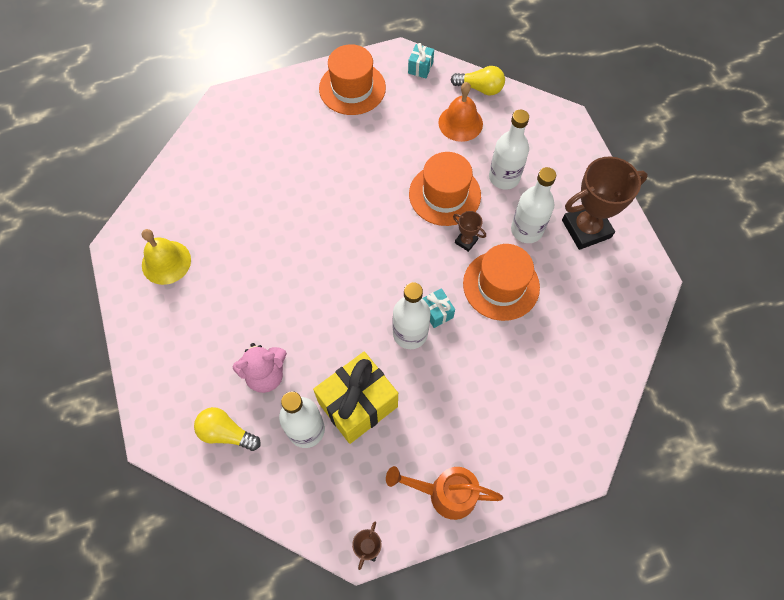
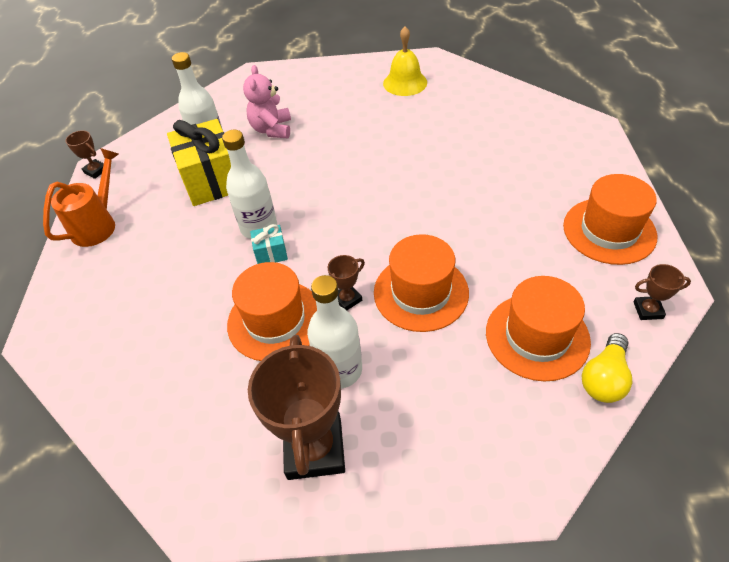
camera: 110 degrees right, 15 degrees down
(226, 433) = (236, 106): yellow light bulb -> none
(420, 68) = (648, 310): turquoise gift -> brown trophy
(460, 123) = (537, 336): orange bell -> orange hat
(504, 177) = (431, 366): white bottle -> none

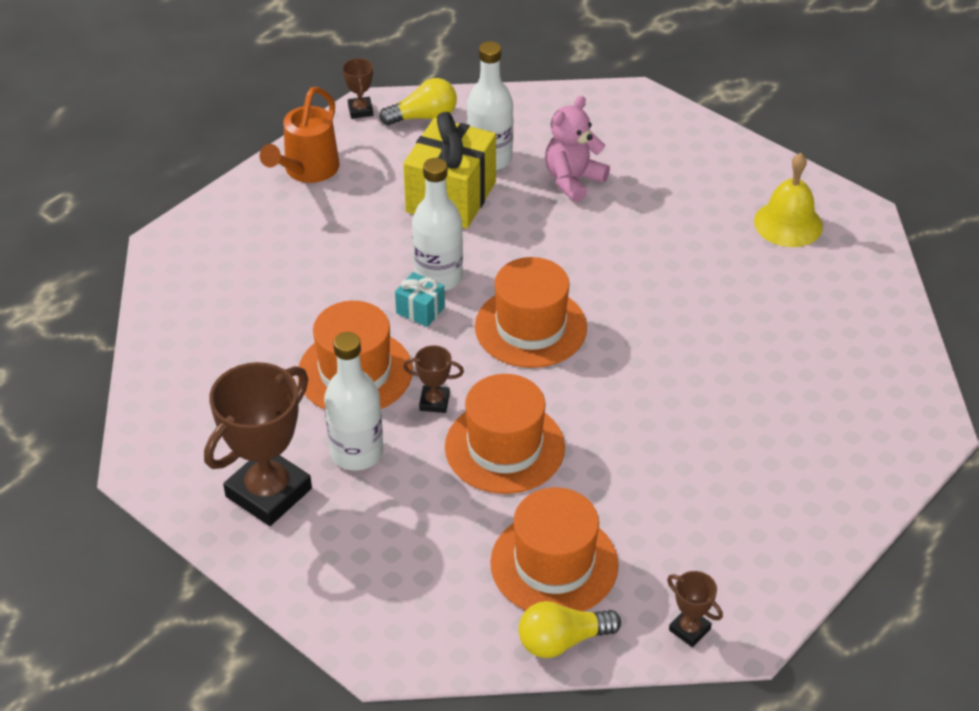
camera: 40 degrees right, 5 degrees down
(98, 224) = (307, 170): orange watering can -> orange watering can turned 135 degrees clockwise
(142, 151) = (424, 117): none -> yellow light bulb
(609, 231) = (768, 539): orange hat -> orange hat (530, 327)

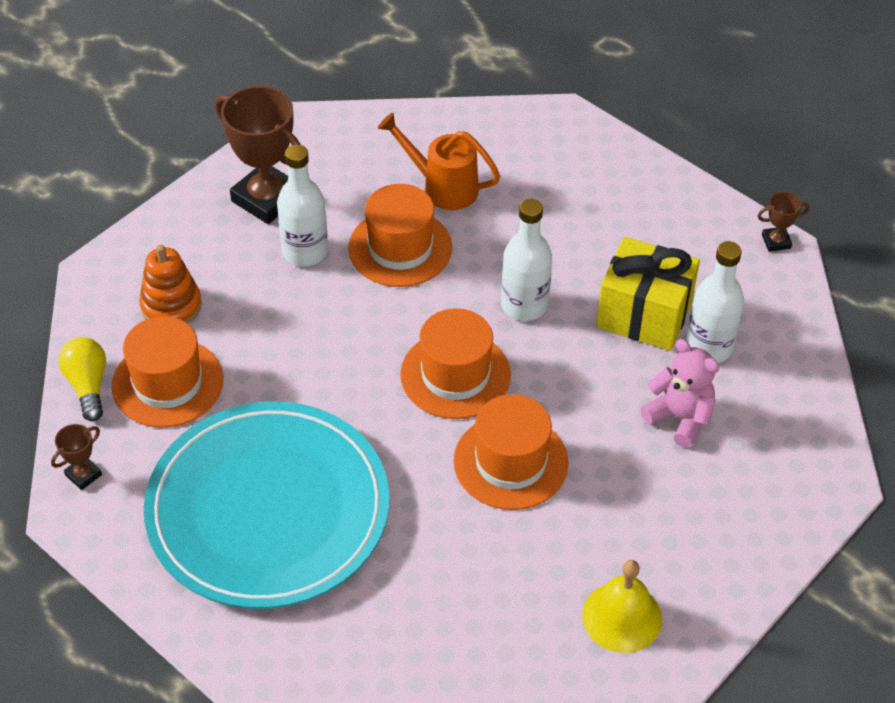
camera: 90 degrees right, 5 degrees up
(307, 170) = (675, 205): orange watering can -> orange watering can (443, 187)
(420, 310) = (478, 292): turquoise gift -> none
(424, 117) = (772, 292): yellow light bulb -> none
(434, 402) = (361, 303): brown trophy -> none
(438, 571) = (171, 306): none -> orange stacking toy
(504, 447) = (303, 352): orange hat -> orange hat (510, 462)
(713, 464) = (268, 509): none -> turquoise plate

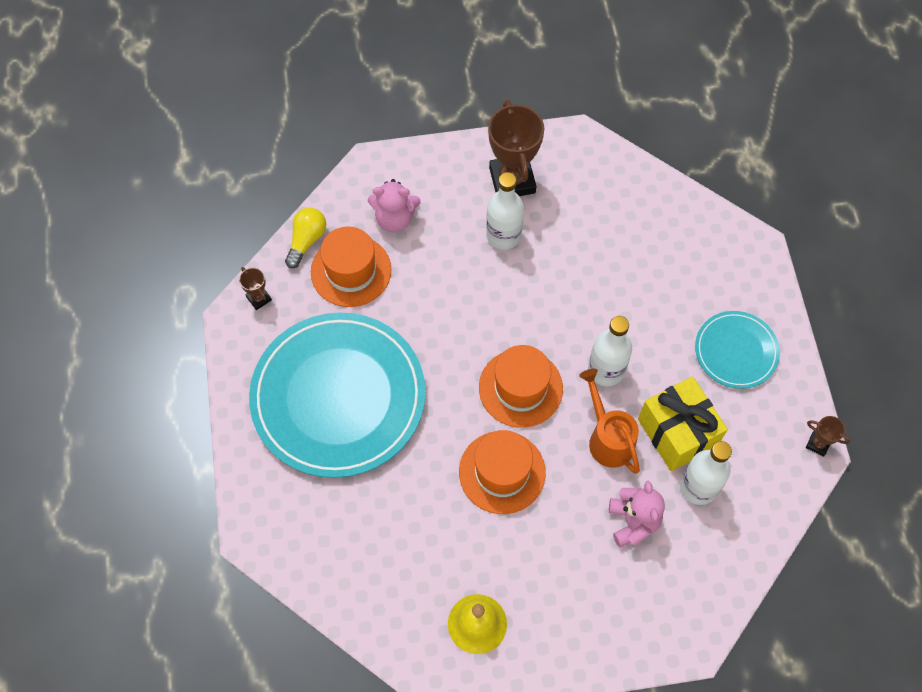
camera: 40 degrees right, 15 degrees up
(83, 475) = (259, 298): brown trophy -> brown trophy turned 60 degrees clockwise
(171, 306) = (395, 219): orange stacking toy -> pink teddy bear
(400, 248) = (564, 273): orange hat -> none
(443, 187) = (629, 247): orange watering can -> orange watering can (608, 438)
(629, 213) = (736, 351): none -> turquoise plate

